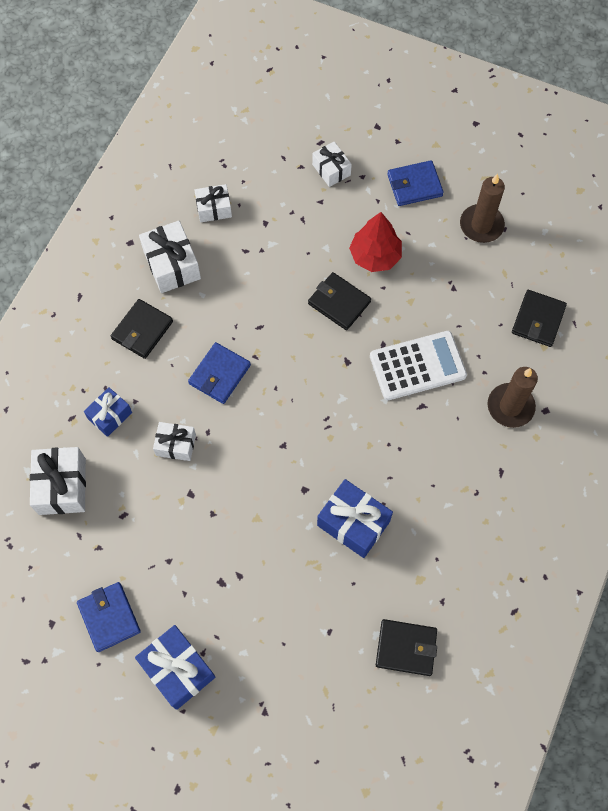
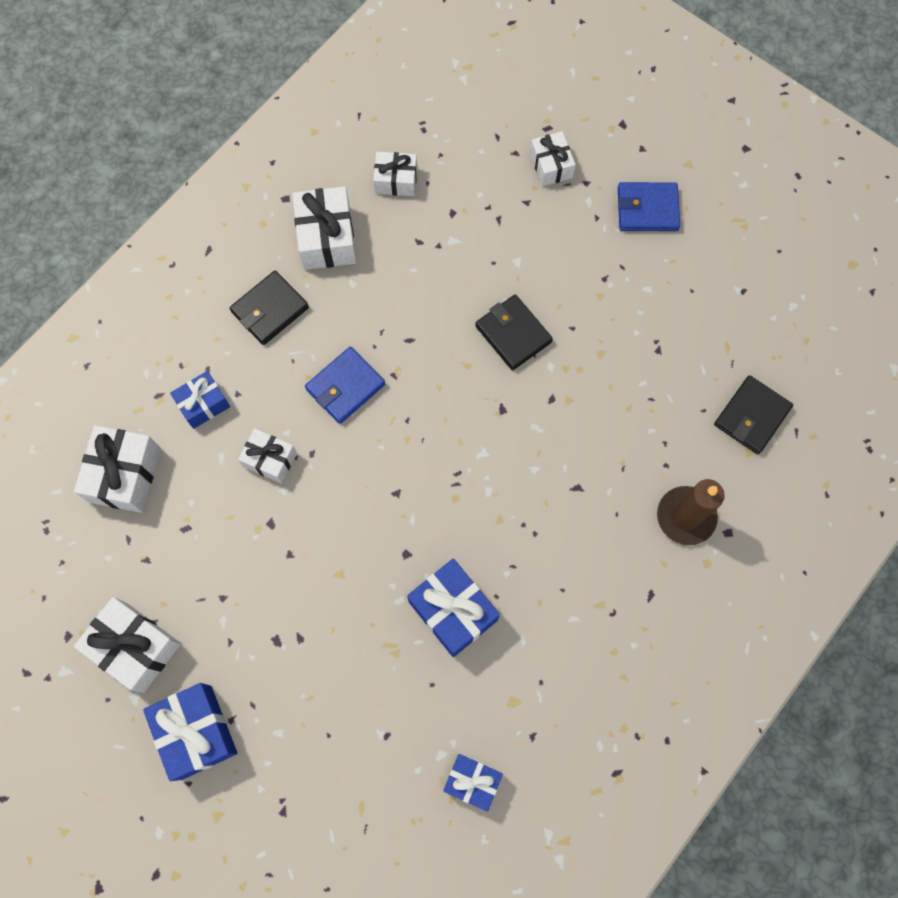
camera: 15 degrees right, 5 degrees up
(109, 617) = (135, 647): blue wallet -> white gift
(375, 256) = (573, 286): red tree -> none
(406, 648) = (472, 781): black wallet -> blue gift
(417, 366) = (586, 436): white calculator -> none
(481, 225) = (715, 279): brown candle -> none

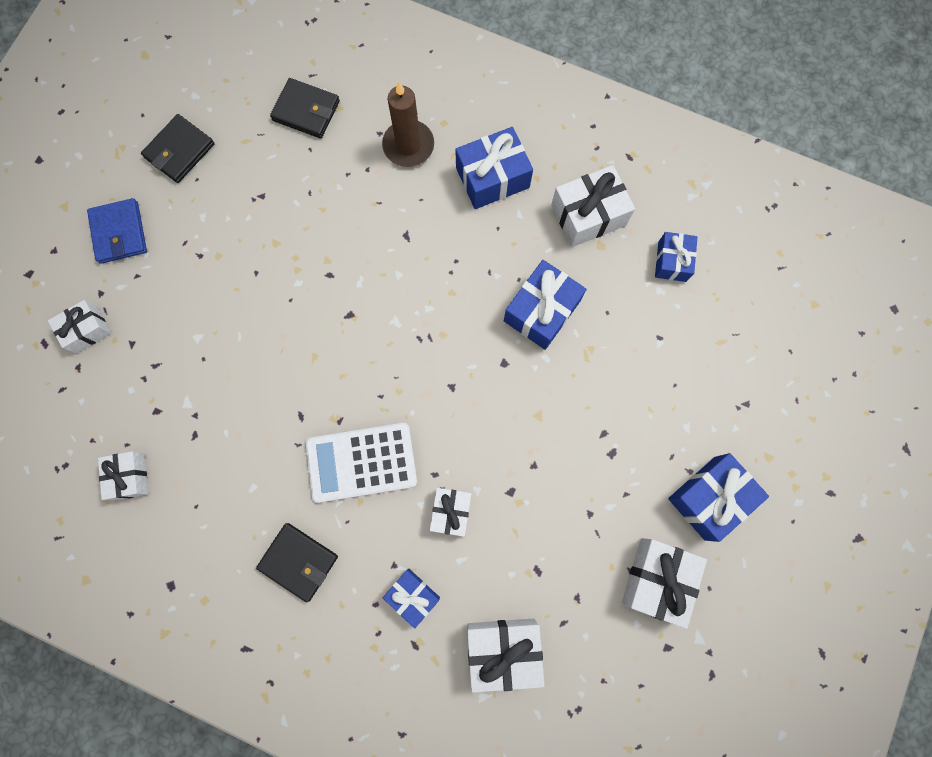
camera: 105 degrees left, 5 degrees up
(327, 238) = (208, 528): white gift -> white gift (588, 215)
(345, 387) = (361, 462): blue wallet -> white calculator
(513, 334) = (273, 323): black wallet -> black wallet (179, 151)
(625, 600) = (492, 178): none -> blue gift

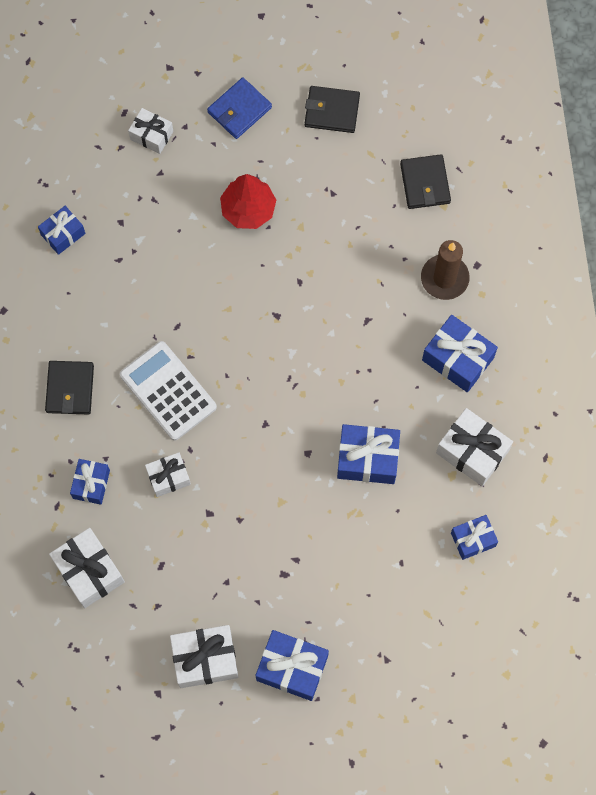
camera: 60 degrees right, 5 degrees down
(129, 477) = (63, 234): white gift -> blue gift
(225, 281) = (248, 209): none -> red tree

